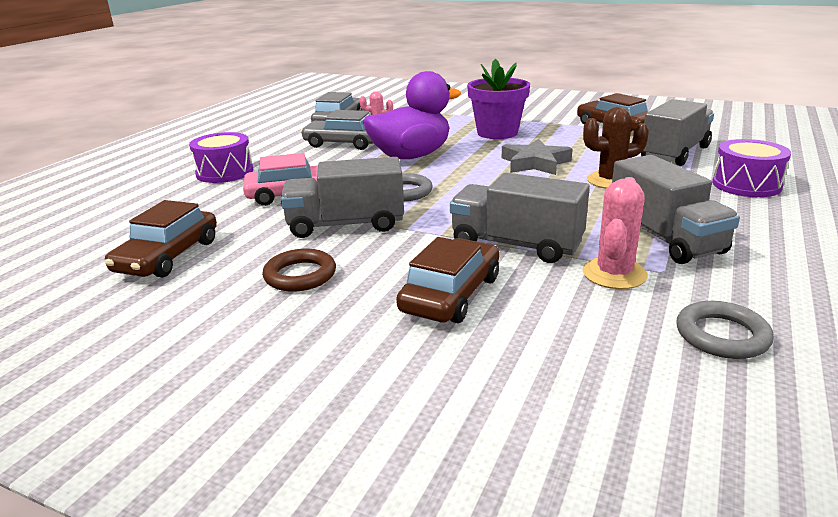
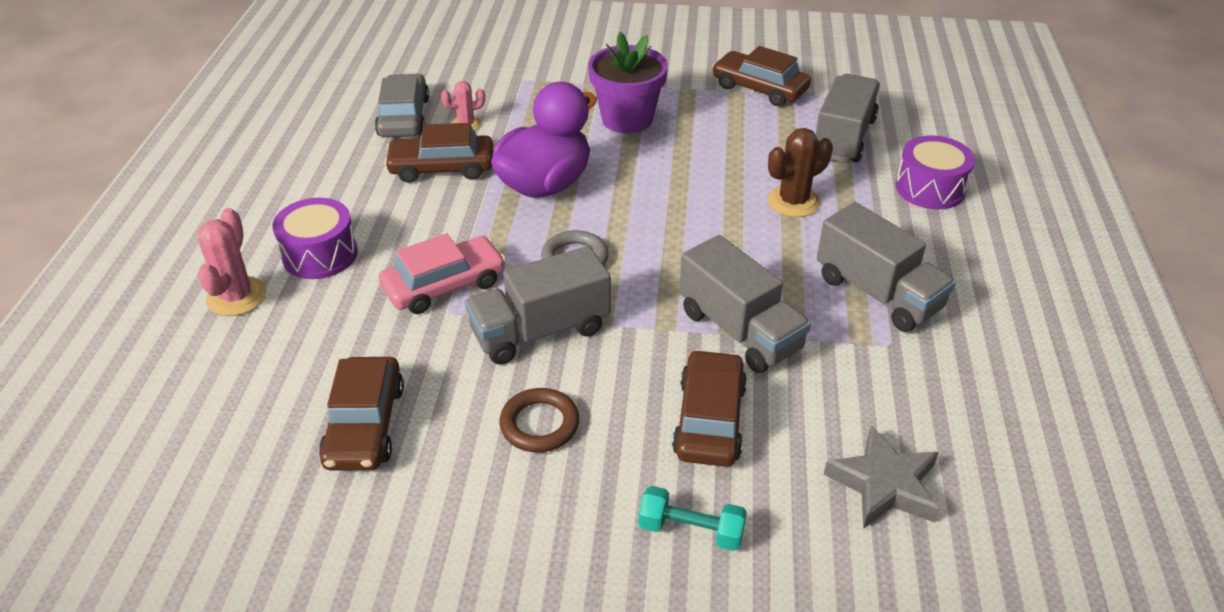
camera: 20 degrees left, 15 degrees up
(344, 143) = (442, 167): grey car -> brown car
(378, 366) = (691, 530): none -> turquoise dumbbell
(516, 244) = (739, 330): grey truck -> grey truck turned 135 degrees counterclockwise
(535, 163) = (699, 179): grey star -> grey star (884, 485)
(614, 274) = (849, 357): pink cactus -> pink cactus (236, 297)
(722, 335) = (963, 421): grey ring -> none

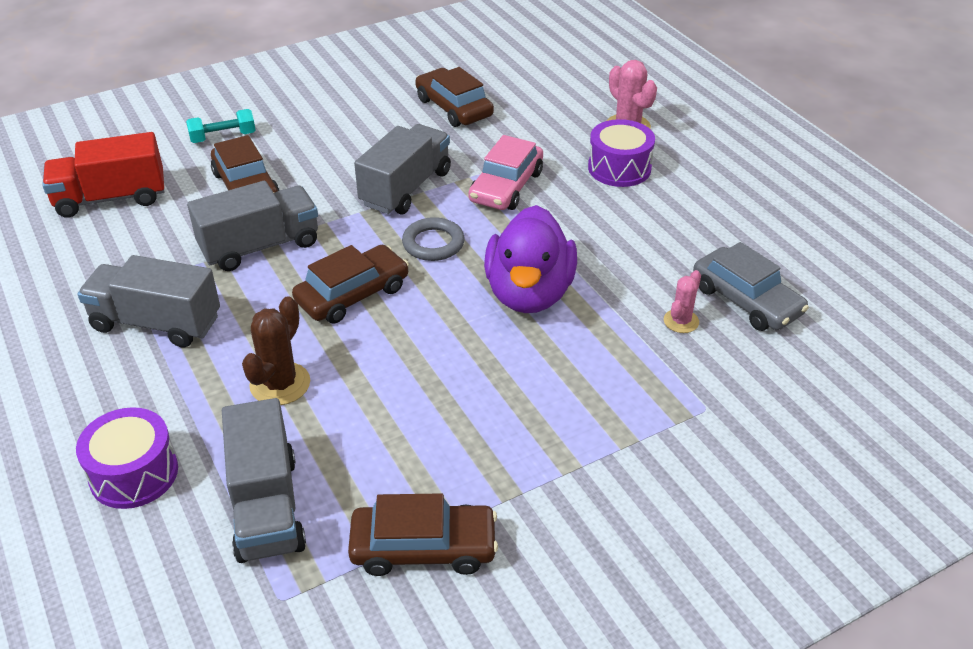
camera: 145 degrees right, 0 degrees up
(442, 167) = (636, 268): brown car -> brown car (352, 294)
(539, 424) = (353, 145): brown ring -> none
(627, 119) = (534, 409): purple flower pot -> none
(739, 330) = (260, 246): grey truck -> grey truck turned 135 degrees clockwise
(884, 485) = (111, 198): grey star -> red truck

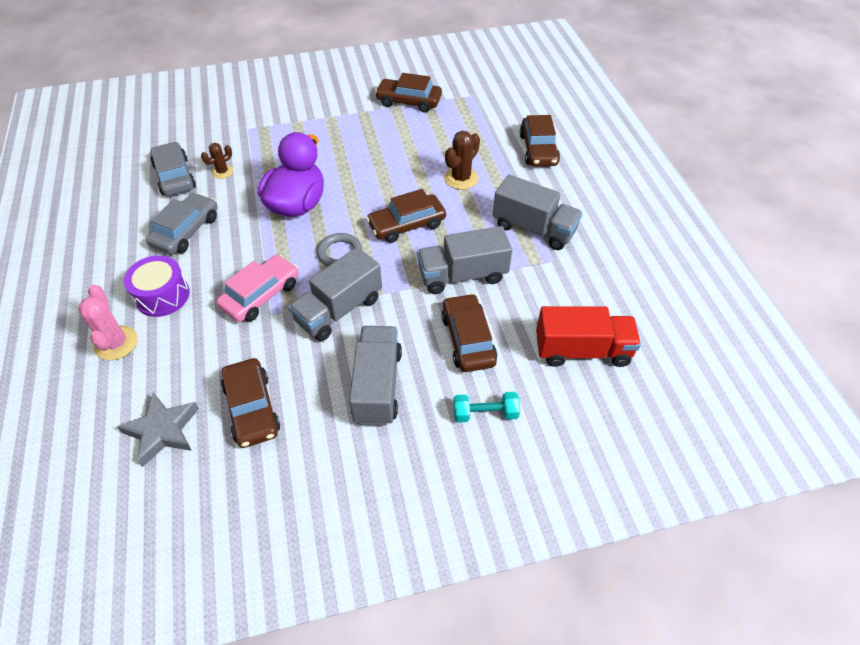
camera: 165 degrees left, 10 degrees up
(134, 473) = (538, 149): purple drum -> brown car
(266, 507) = (474, 126): grey truck -> grey truck (377, 386)
(525, 85) = (163, 431): none -> grey star
(656, 234) = (186, 231): none -> grey car
(681, 321) = (222, 172): pink cactus -> brown cactus

